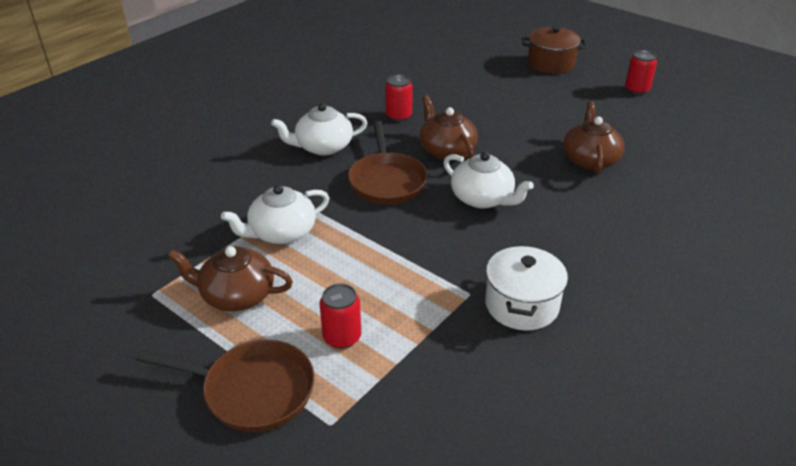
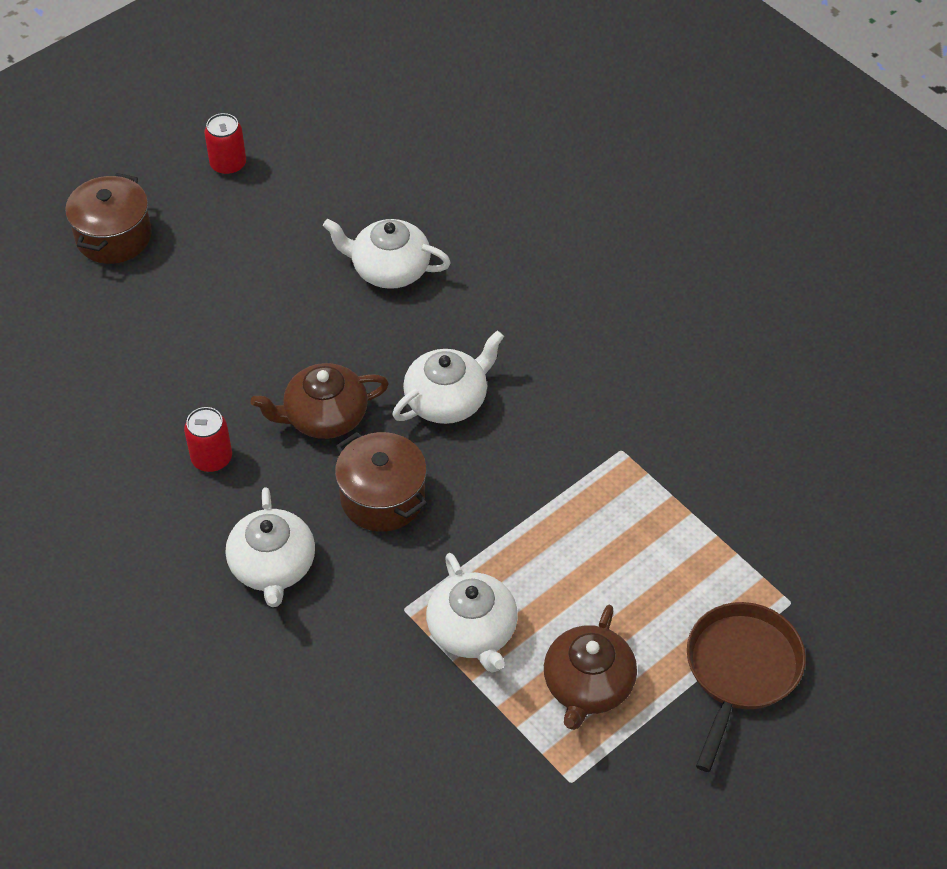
camera: 80 degrees left, 15 degrees up
(342, 337) = (673, 580): red can -> none
(387, 181) = (382, 498): brown pan -> brown pot
(521, 305) = (646, 407): white pot -> none
(590, 159) = (389, 269): brown teapot -> white teapot

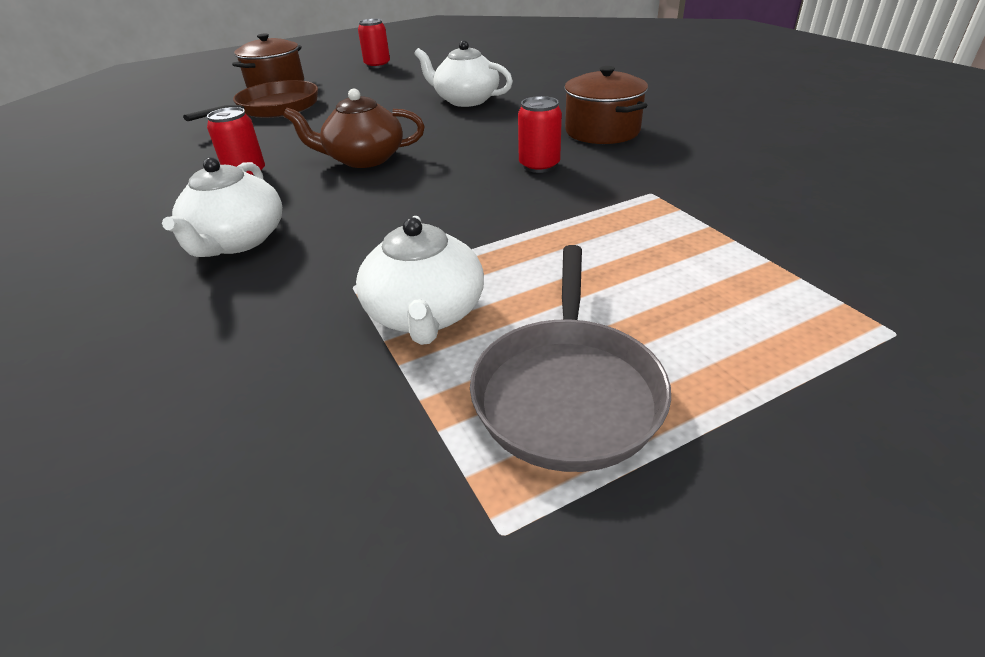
camera: 15 degrees right, 15 degrees down
(382, 498) = (384, 205): brown pot -> brown pot (602, 131)
(447, 400) = (481, 156): white teapot -> none
(510, 412) = (539, 165): none -> red can
(587, 685) = (567, 392): brown teapot -> grey pan
(740, 670) = (828, 405): brown pan -> brown pan (274, 108)

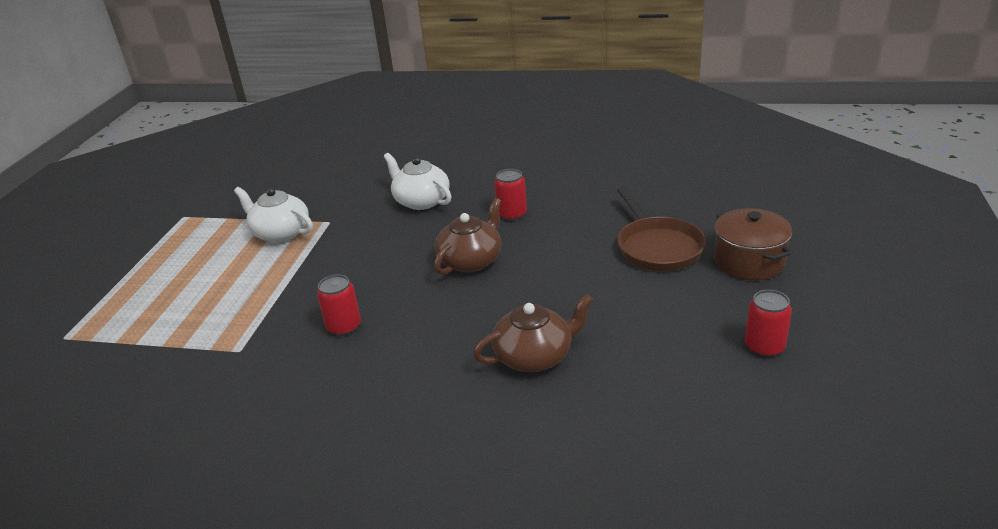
camera: 130 degrees right, 5 degrees down
(465, 100) = (535, 356): white teapot -> brown teapot
(567, 392) = (194, 246): grey pan -> none
(602, 131) = (344, 393): brown pot -> none

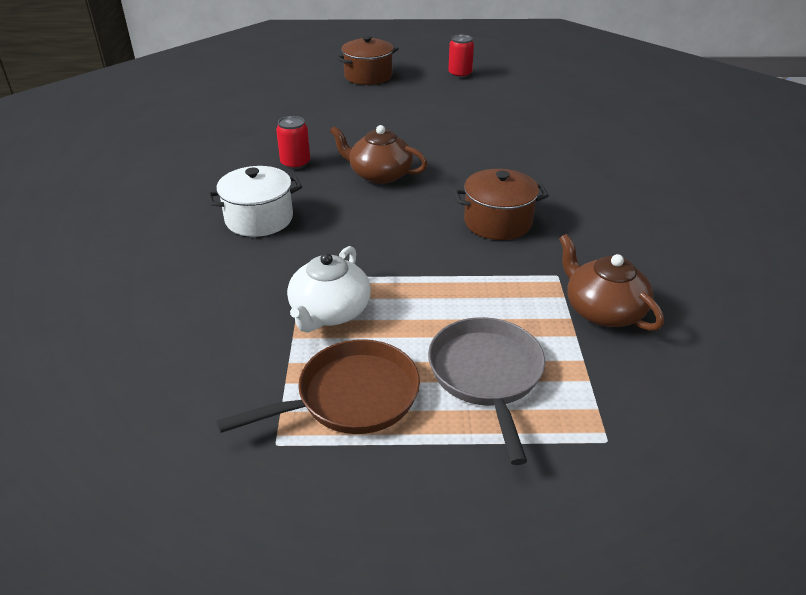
camera: 105 degrees left, 5 degrees up
(163, 294) = (486, 375): none -> grey pan
(344, 327) = (498, 222): red can -> brown pot
(421, 201) = (259, 219): white teapot -> white pot
(535, 356) = (498, 136): brown teapot -> brown teapot (602, 310)
(657, 247) = (351, 103): brown pan -> brown pan (351, 397)

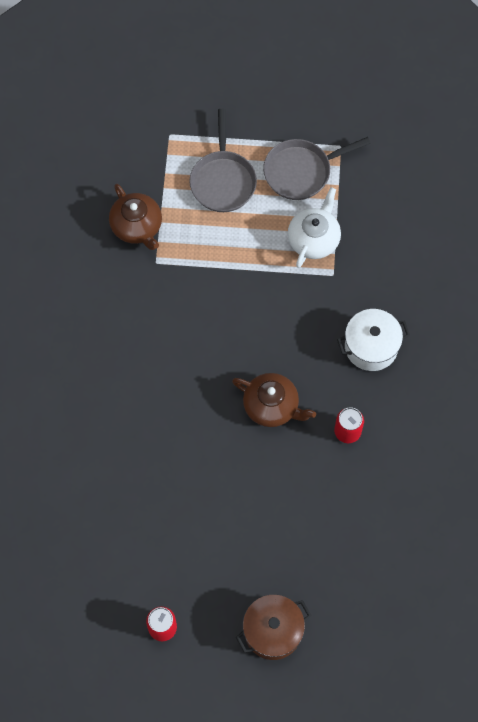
camera: 175 degrees left, 30 degrees up
(351, 397) = (301, 171): brown pan -> grey pan
(498, 222) = (183, 327): brown pot -> none

